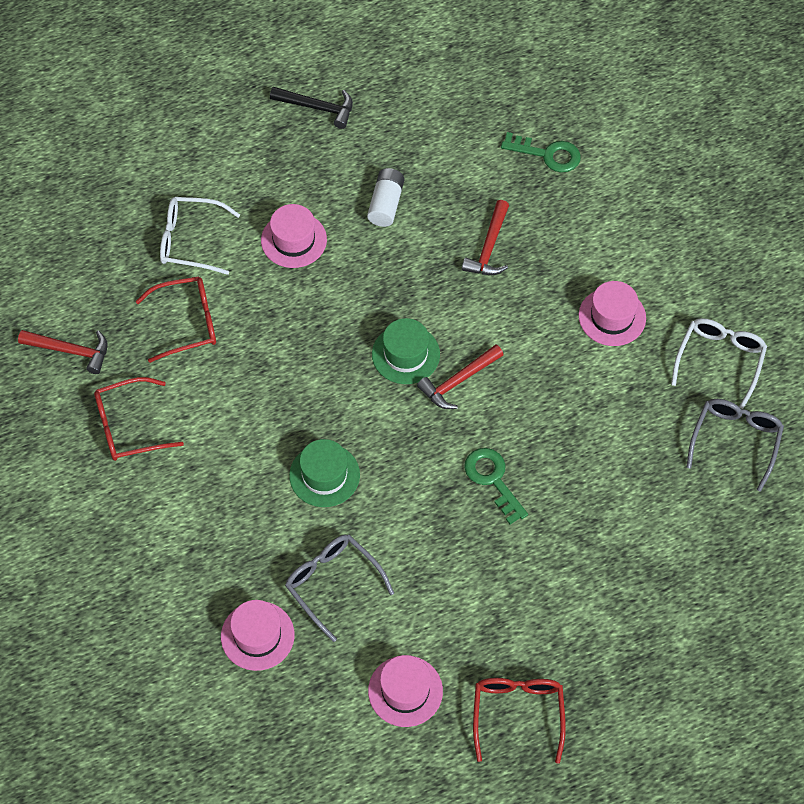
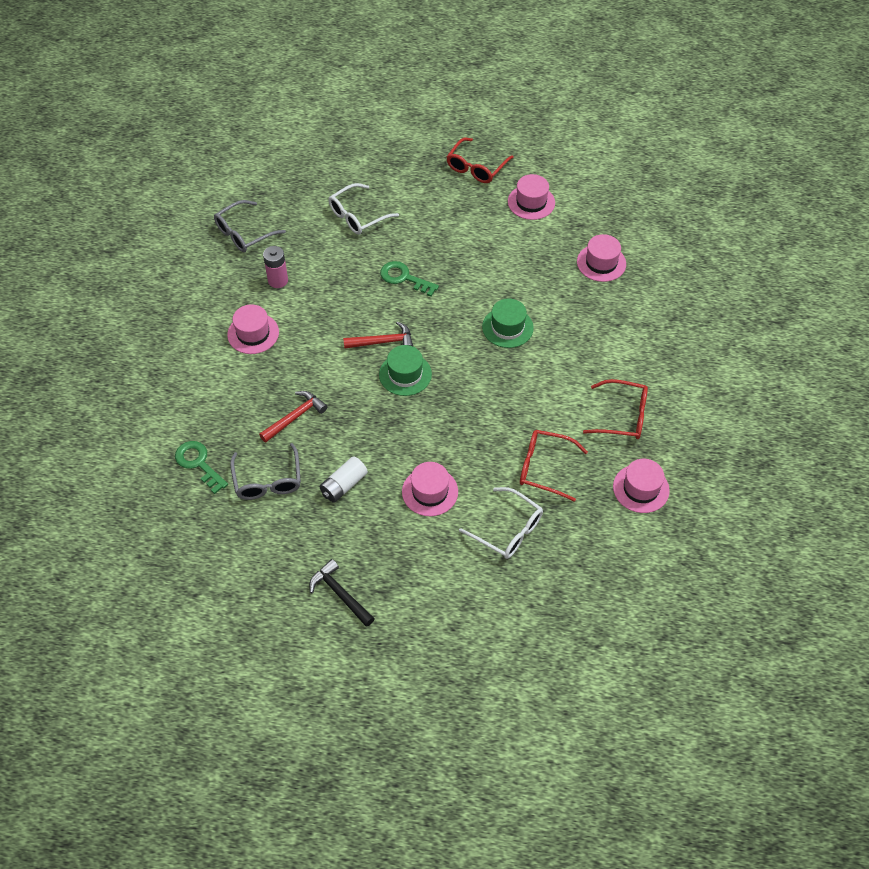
camera: 150 degrees left, 5 degrees down
(71, 351) = (641, 488): red hammer -> pink hat
(332, 584) = (540, 268): grey glasses -> grey glasses (268, 480)
(493, 480) = (404, 278): green key -> green key turned 120 degrees clockwise
(640, 397) = (278, 280): none -> pink battery
(720, 360) = (211, 278): white glasses -> white glasses (357, 216)

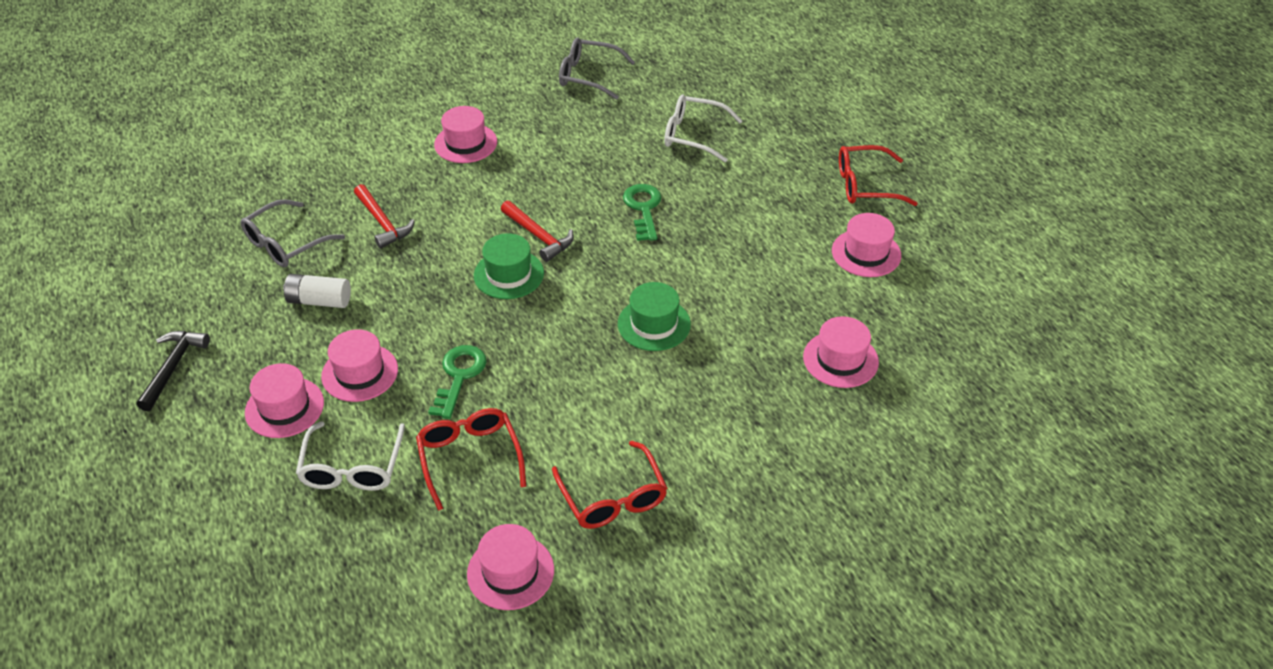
camera: 55 degrees right, 10 degrees down
(199, 464) = (273, 188): green key -> green key (459, 376)
(278, 280) = (550, 125): pink battery -> none
(295, 417) = (382, 223): red hammer -> red hammer turned 45 degrees clockwise
(429, 545) = (284, 407): none -> pink hat

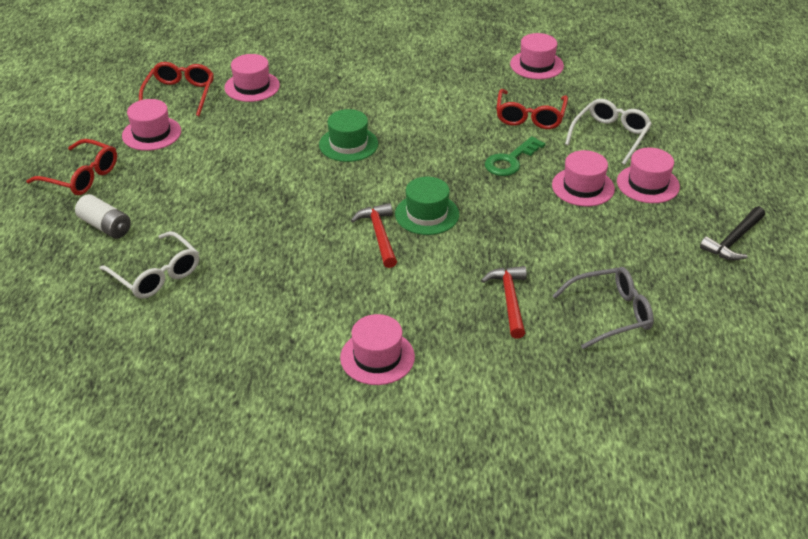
camera: 150 degrees left, 5 degrees down
(319, 301) = (596, 250): white battery -> white battery (105, 226)
(588, 76) = (178, 393): grey glasses -> none
(613, 497) = (455, 74): red glasses -> red glasses (180, 94)
(643, 209) = (273, 225): green key -> none

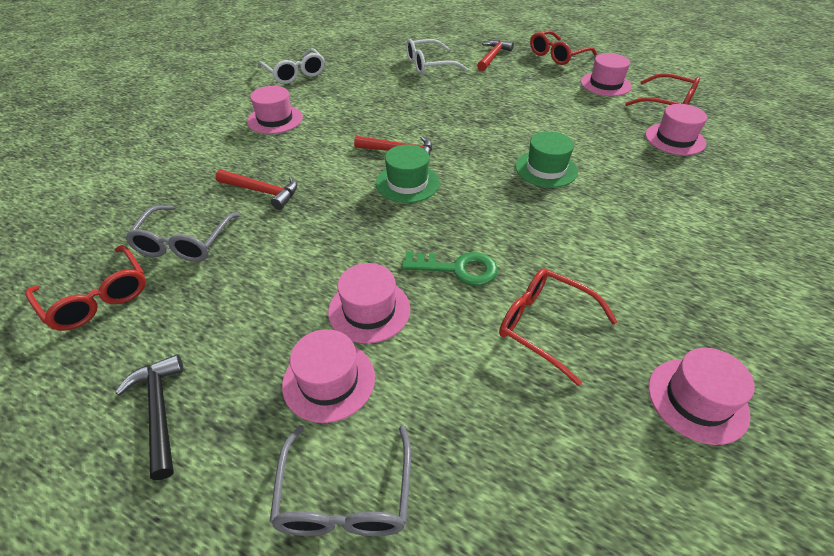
camera: 115 degrees right, 5 degrees up
(105, 226) = (493, 56): white battery -> red hammer
(510, 160) = (457, 269): green key -> green key turned 120 degrees clockwise
(610, 136) = (457, 397): white glasses -> white glasses (295, 73)
(698, 155) = (345, 496): none -> grey glasses
(703, 328) = (97, 297): none -> red glasses

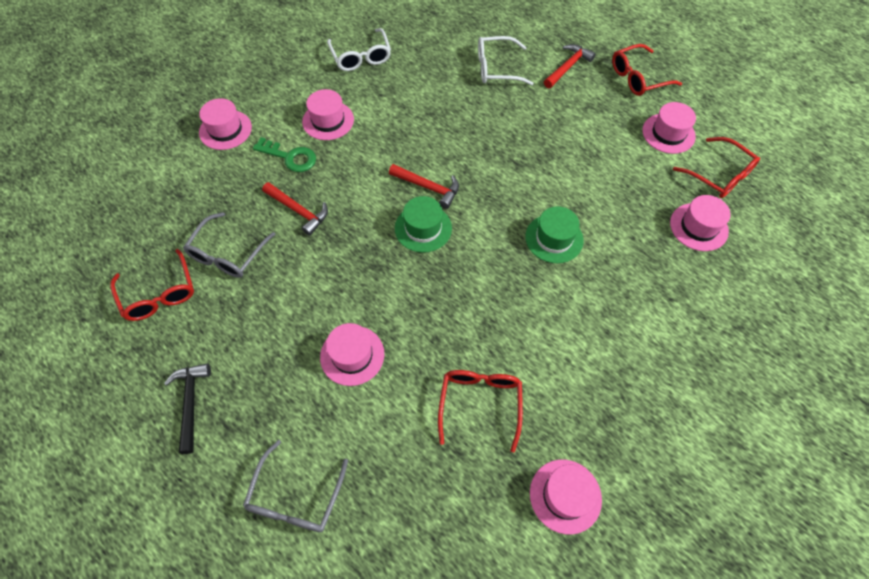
camera: 15 degrees right, 15 degrees up
(329, 380) = (307, 409): pink hat -> pink hat (225, 130)
(457, 269) = (433, 332): green key -> green key (290, 157)
(544, 326) = (480, 404): red glasses -> red glasses turned 45 degrees clockwise

